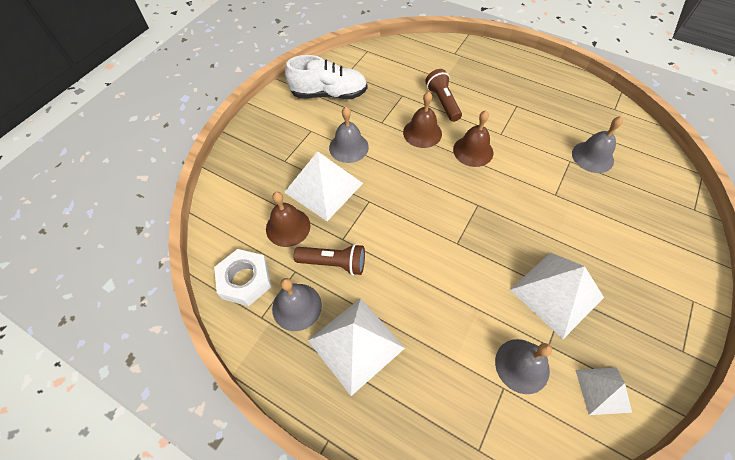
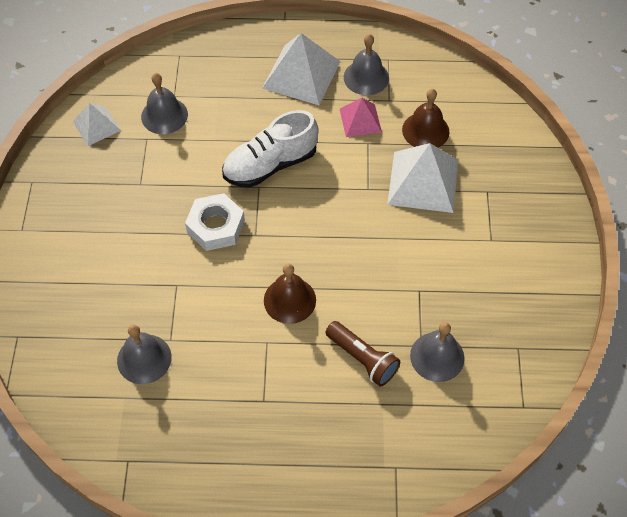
camera: 150 degrees right, 0 degrees up
(245, 280) = (424, 76): white nut -> white nut (216, 226)
(329, 94) = (513, 301): white shoe -> white shoe (270, 165)
(334, 263) = (360, 120): brown flashlight -> pink pyramid
(348, 147) = (432, 238): grey bell -> grey bell (437, 356)
(422, 133) = (361, 298): brown bell -> none
(556, 293) = (150, 181): white pyramid -> none

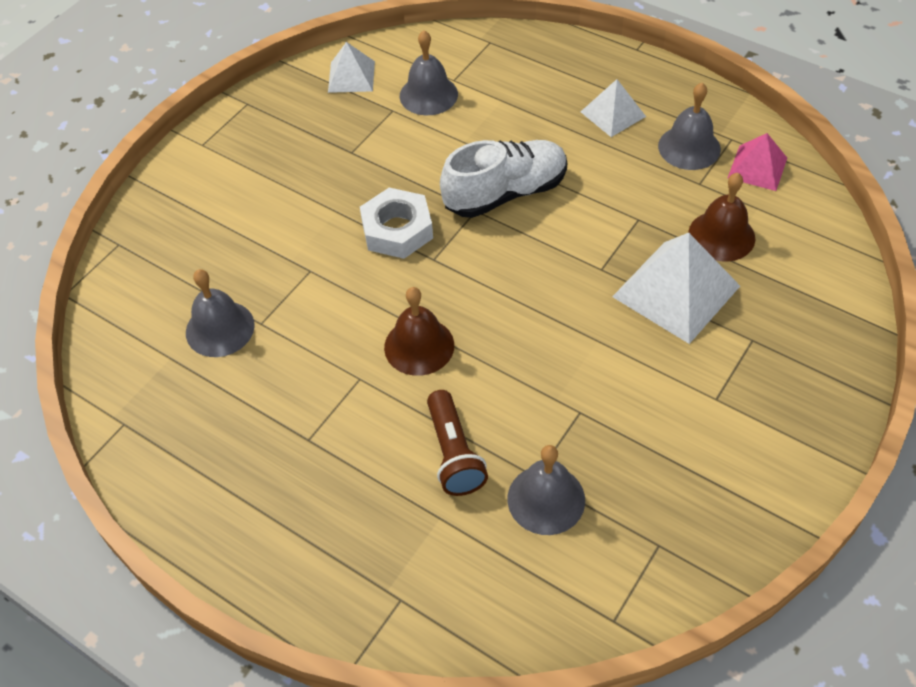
camera: 35 degrees right, 5 degrees down
(270, 165) = (505, 193): white shoe -> white shoe turned 150 degrees clockwise
(301, 74) = (613, 114): white pyramid -> white pyramid, size x0.58
(360, 120) = (647, 190): pink pyramid -> pink pyramid (757, 167)

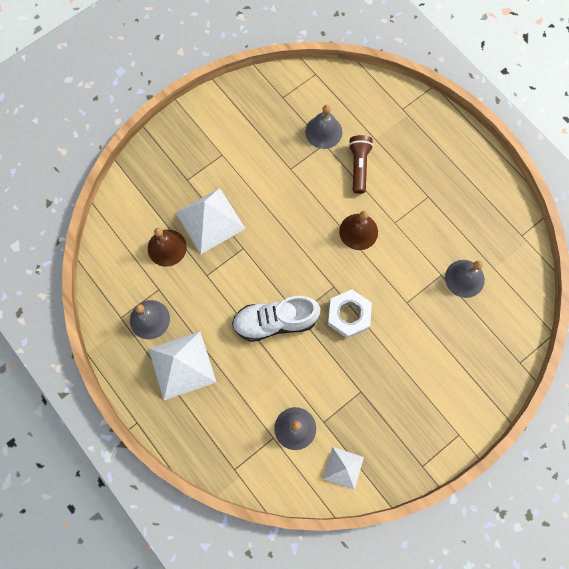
camera: 165 degrees left, 20 degrees up
(613, 114) = (182, 365): white pyramid -> white pyramid, size x1.72
(757, 167) = (119, 289): pink pyramid -> none

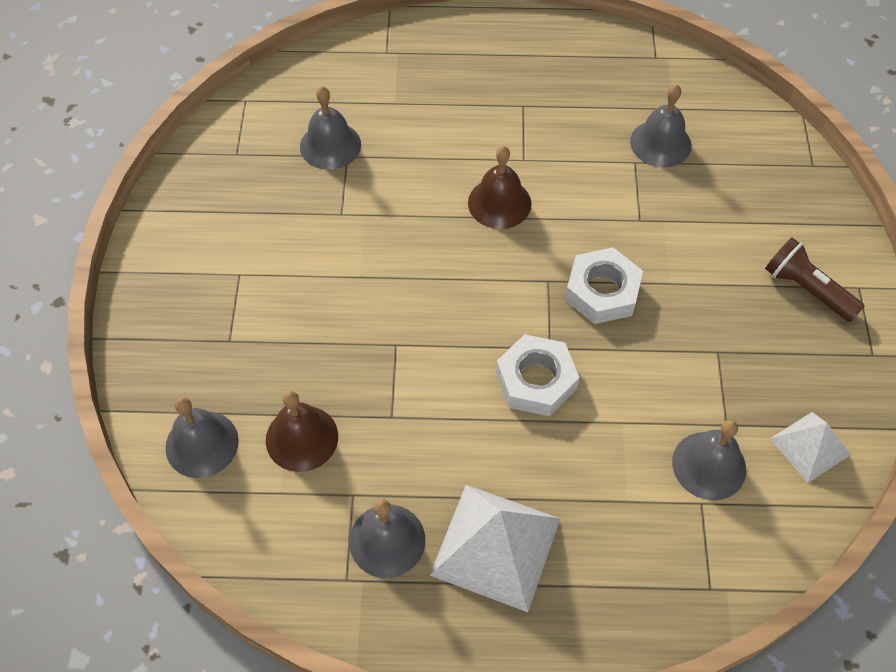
camera: 50 degrees left, 15 degrees down
(132, 211) = (202, 444): none -> grey bell
(210, 220) = (317, 355): white pyramid -> none
(275, 321) = (536, 380): white shoe -> white nut
(359, 166) = (414, 143): brown flashlight -> brown flashlight (806, 289)

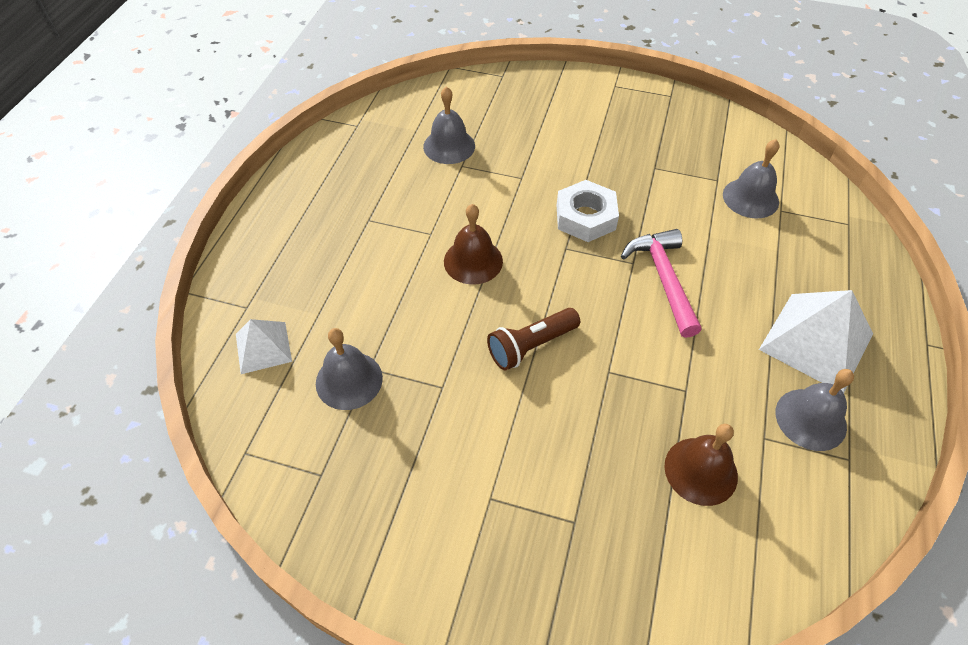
camera: 75 degrees left, 5 degrees down
(202, 444) = (698, 570): grey bell -> none
(536, 380) = (663, 279): white nut -> pink hammer
(806, 289) = (610, 109): brown flashlight -> brown flashlight (531, 346)
(809, 446) = (739, 144): white pyramid -> white pyramid (263, 347)

